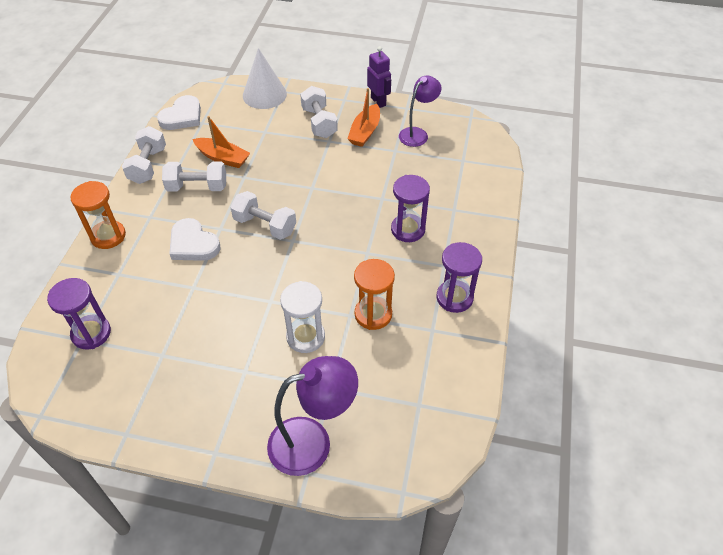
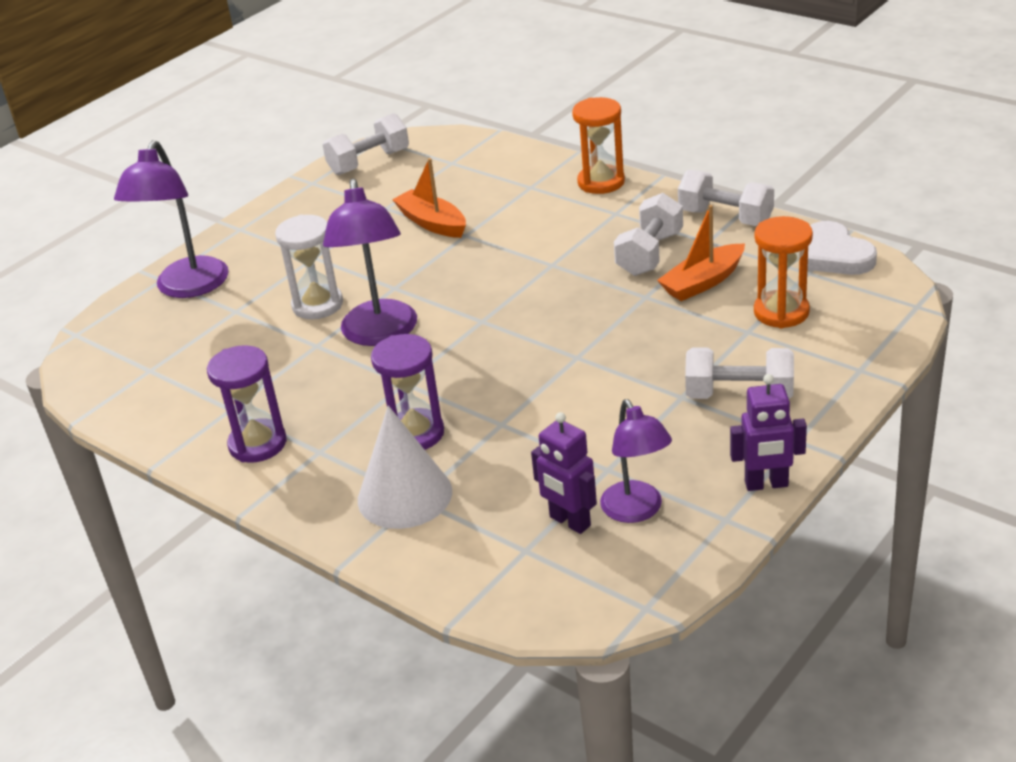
camera: 120 degrees right, 15 degrees down
(91, 333) = (455, 168): purple hourglass -> none
(193, 244) = (539, 241): white heart -> none
(264, 94) = (858, 346): white cone -> white cone (404, 495)
(265, 225) = (528, 301): white dumbbell -> white dumbbell (369, 162)
(325, 285) = (380, 334): none -> purple lamp
(365, 132) = (681, 444): orange boat -> orange boat (432, 223)
(373, 314) = (300, 364): orange hourglass -> orange hourglass (781, 312)
(437, 152) = (569, 522): none -> purple robot

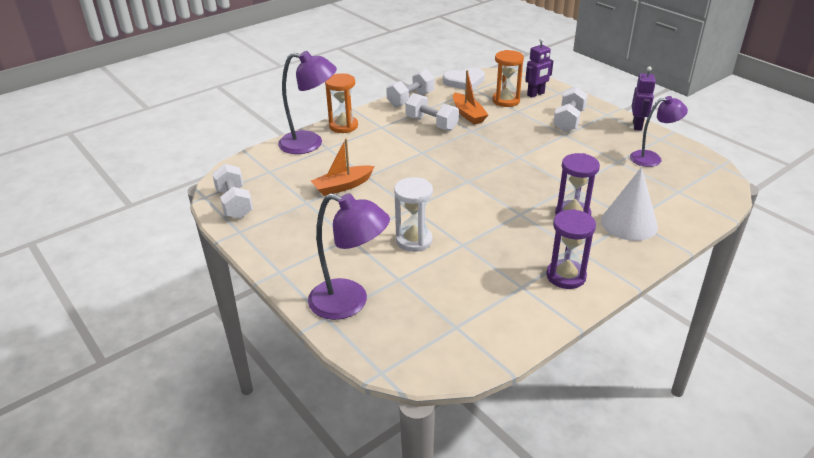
camera: 80 degrees left, 0 degrees up
(380, 334) = (463, 218): purple lamp -> purple lamp (310, 143)
(569, 522) = (658, 176): purple robot -> purple robot (536, 94)

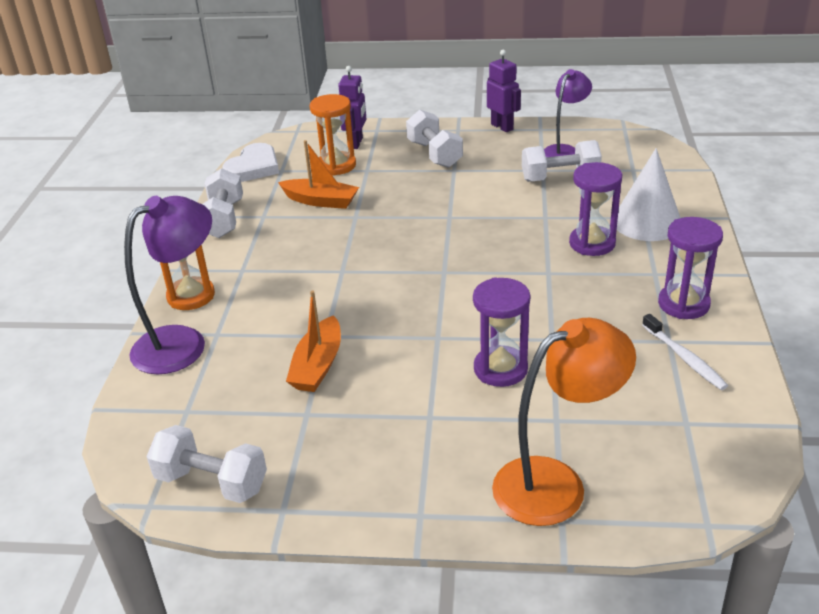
camera: 45 degrees left, 0 degrees up
(350, 303) = (556, 483): purple lamp -> orange lamp
(414, 240) = (500, 369): white hourglass -> purple hourglass
(431, 123) = (297, 233): white dumbbell -> white dumbbell (560, 177)
(514, 300) = (684, 358): none -> white toothbrush

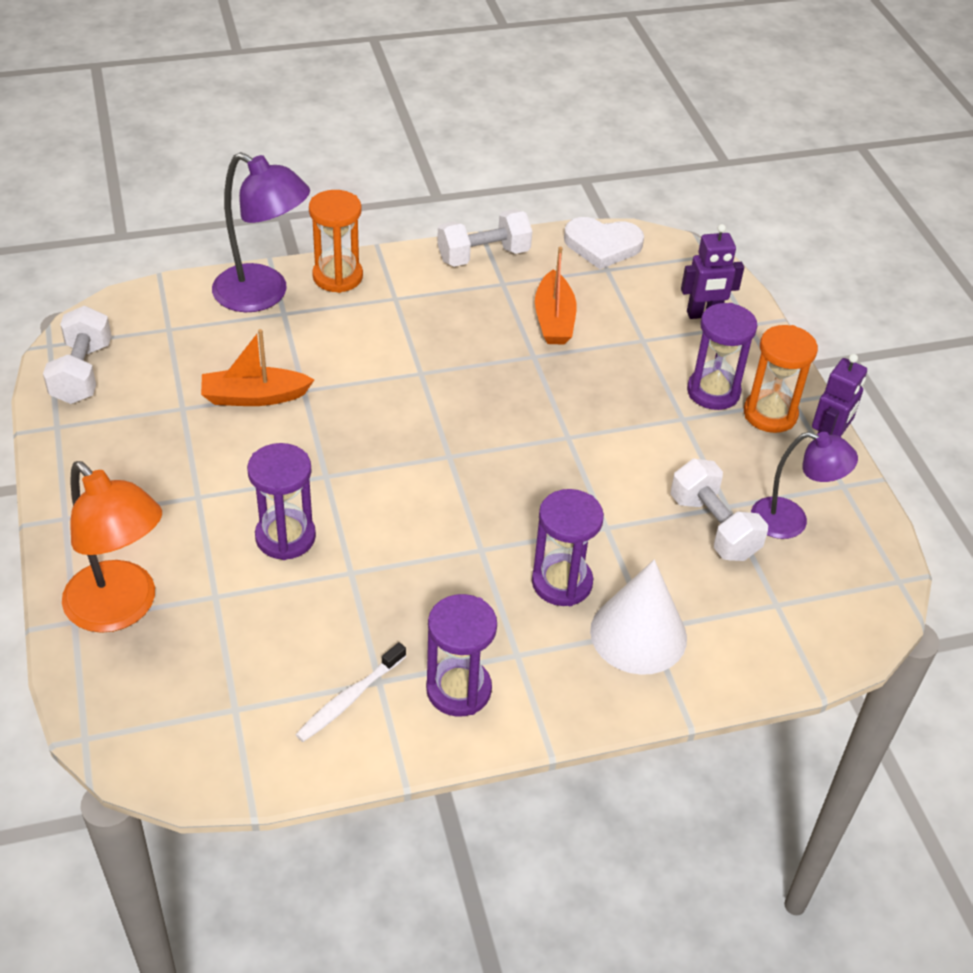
camera: 65 degrees right, 10 degrees up
(336, 166) = (640, 311): orange hourglass -> orange hourglass (770, 414)
(434, 154) = (713, 392): white dumbbell -> purple hourglass

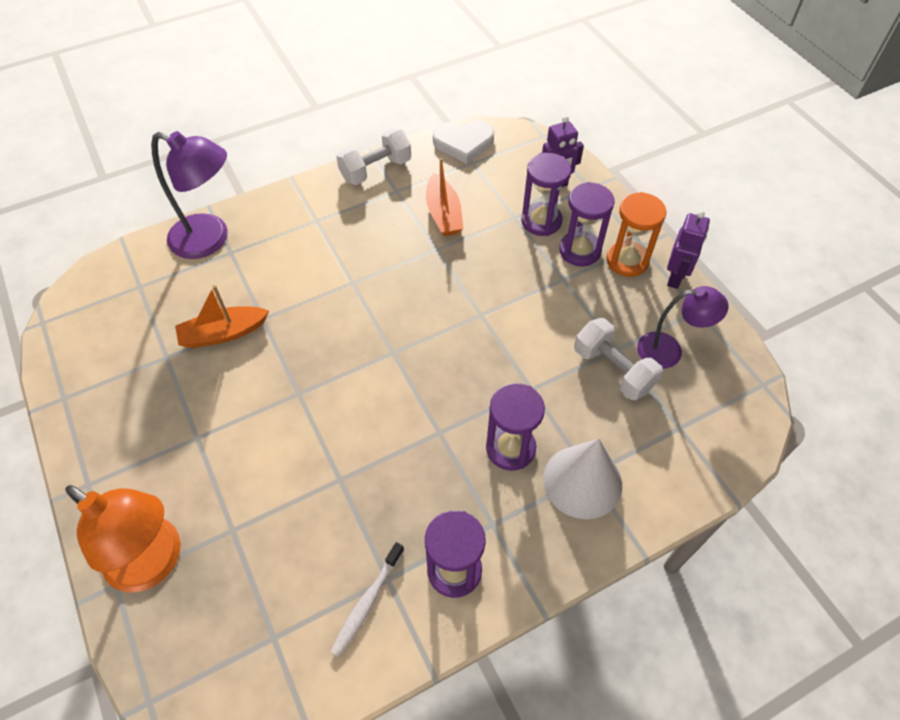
camera: 10 degrees left, 10 degrees up
(82, 373) = (75, 343): white dumbbell -> none
(285, 537) = (278, 459): purple hourglass -> purple hourglass (541, 221)
(337, 276) = (266, 211): orange hourglass -> none

